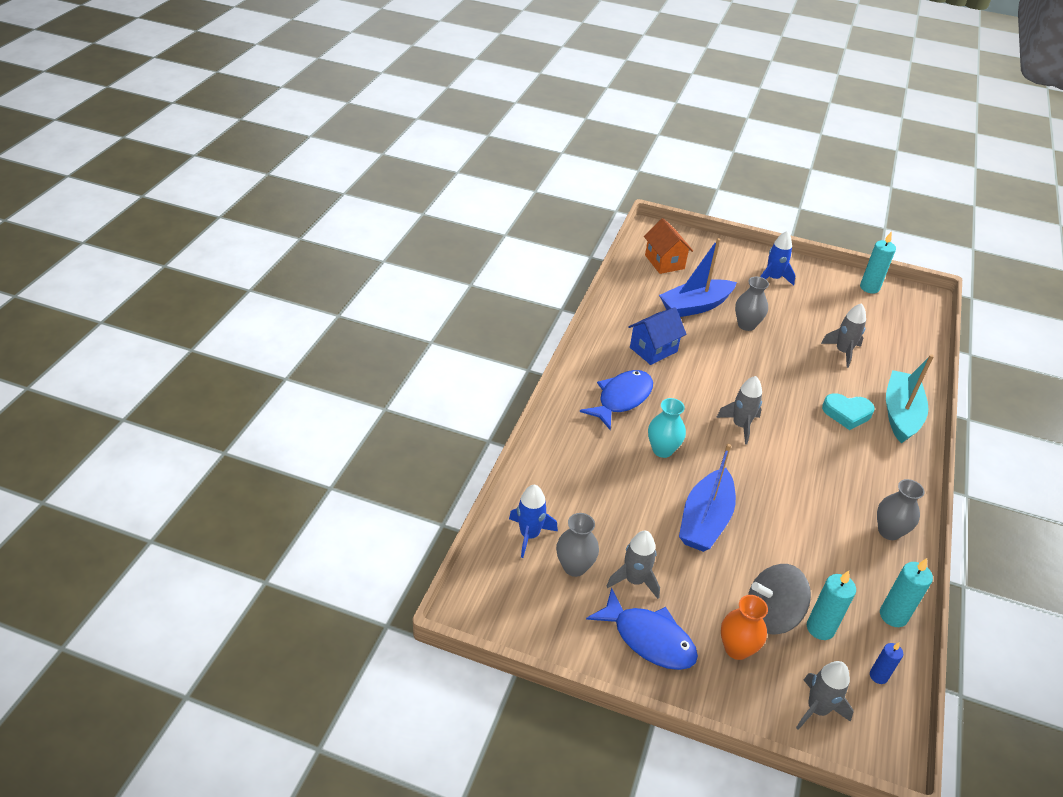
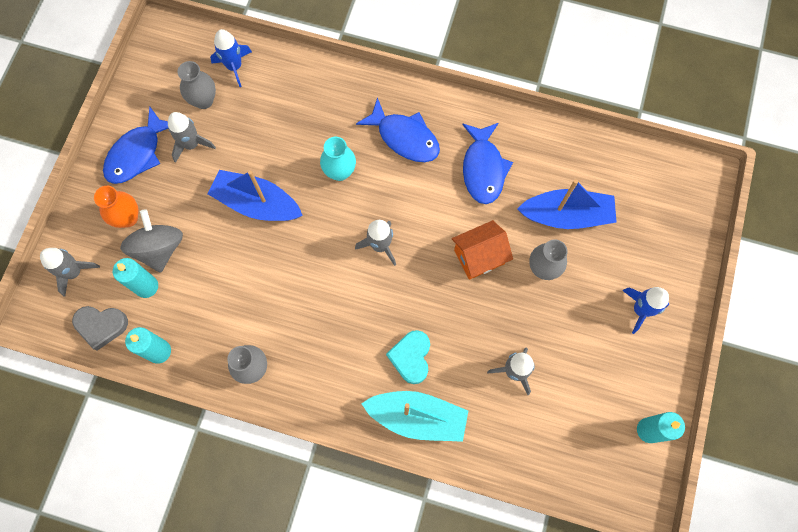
camera: 90 degrees right, 30 degrees up
(653, 349) = (483, 169): blue house -> blue fish
(664, 262) = (644, 186): orange house -> orange house (479, 256)
(695, 306) = (566, 215): blue boat -> blue boat turned 120 degrees clockwise
(878, 676) = (101, 326): blue candle -> grey heart

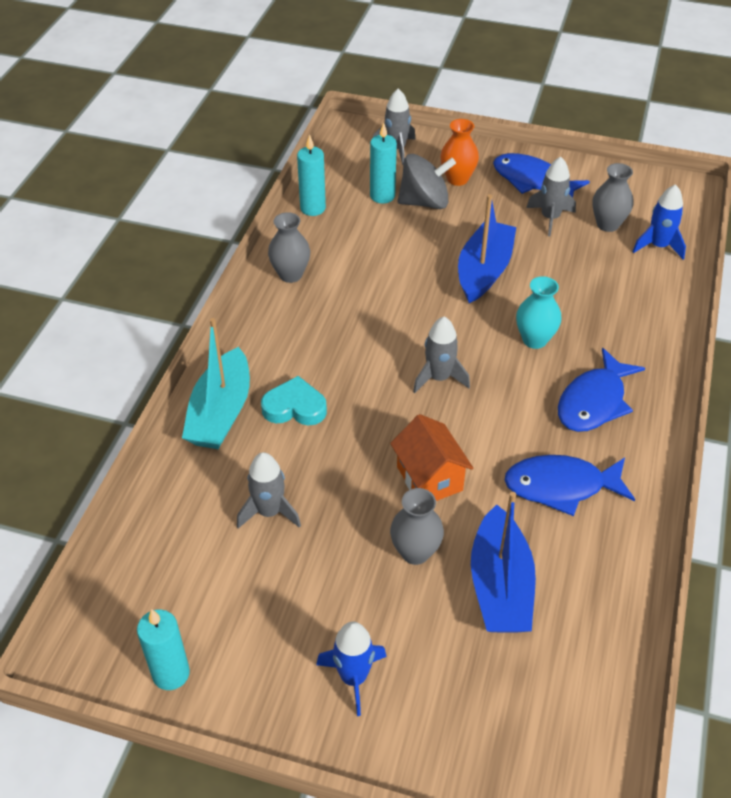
camera: 90 degrees right, 25 degrees down
(101, 326) = (340, 170): grey heart -> none

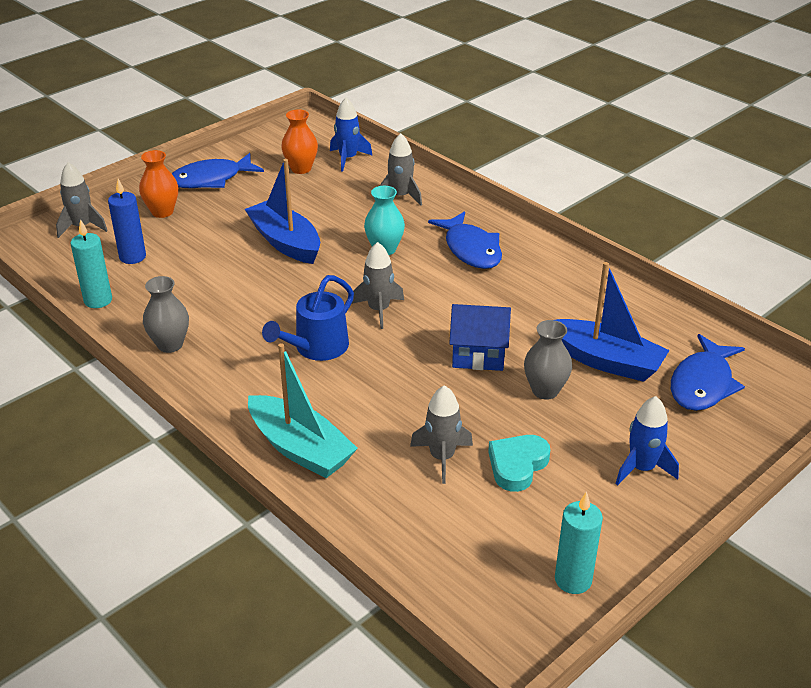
camera: 60 degrees left, 10 degrees down
(294, 407) = (336, 400): turquoise heart -> turquoise heart (517, 465)
(353, 362) = (316, 348): none -> blue watering can
(382, 196) = (132, 257): turquoise candle -> blue candle
(424, 202) = (169, 238): grey spinning top -> none
(429, 478) = (478, 355): orange house -> blue house
(550, 218) = (263, 189): grey rocket -> grey rocket (400, 196)
(561, 486) = (537, 296): blue fish -> blue fish (703, 384)
(607, 224) = (301, 168): grey vase -> orange vase

